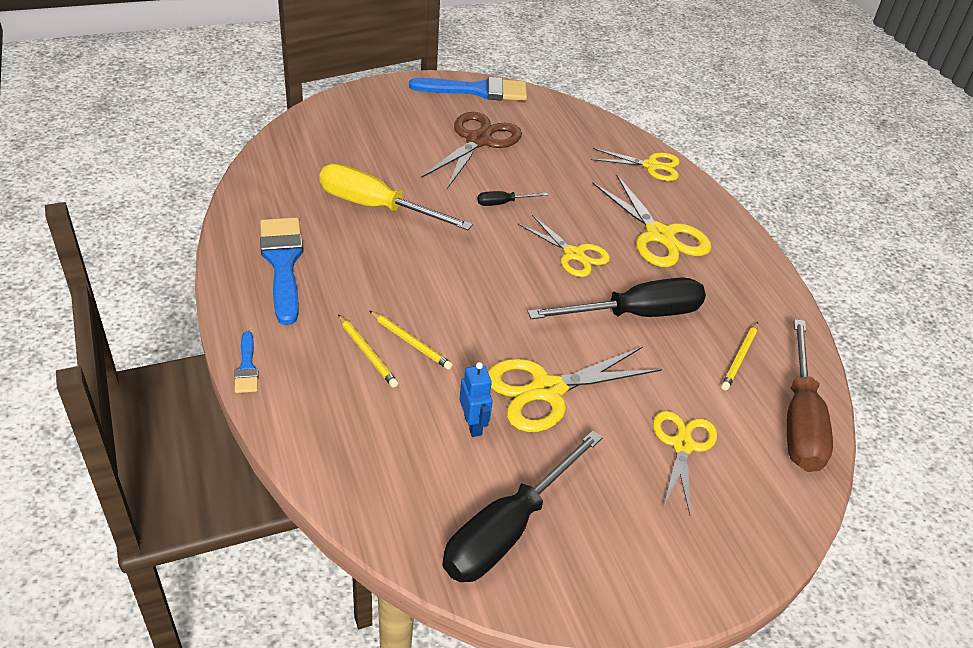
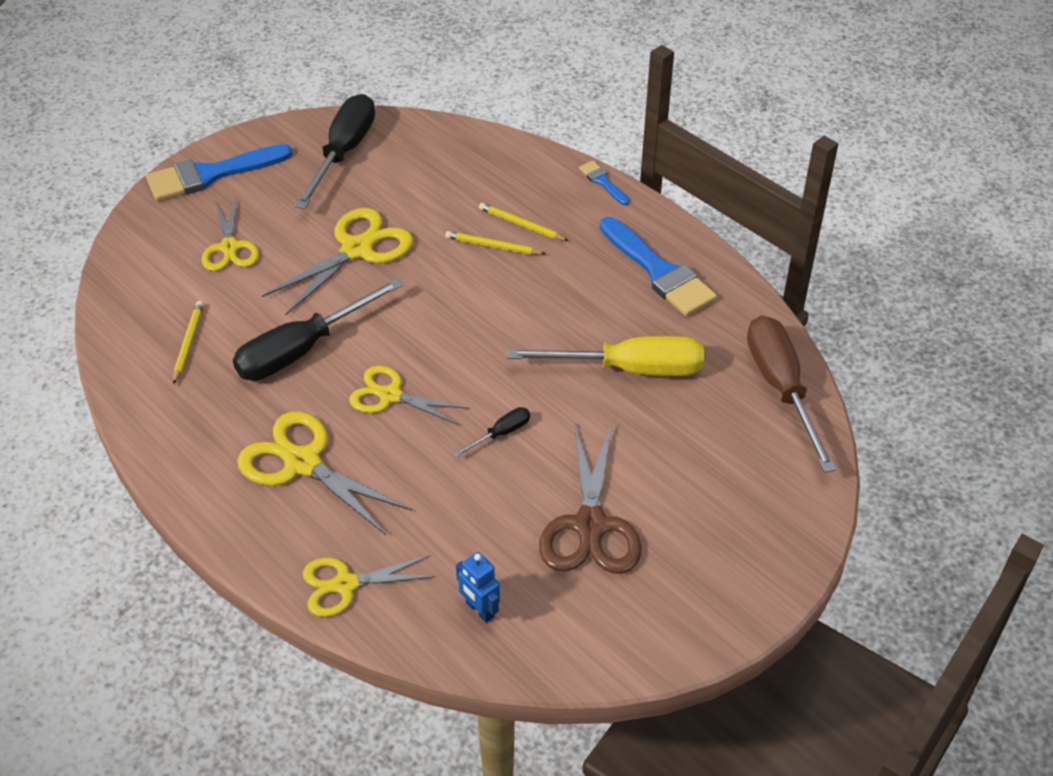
camera: 160 degrees right, 5 degrees up
(473, 425) = (403, 204): blue robot -> blue robot (479, 610)
(477, 90) = (658, 635): blue brush -> blue brush (211, 175)
(800, 419) = (127, 304): brown screwdriver -> brown screwdriver (781, 388)

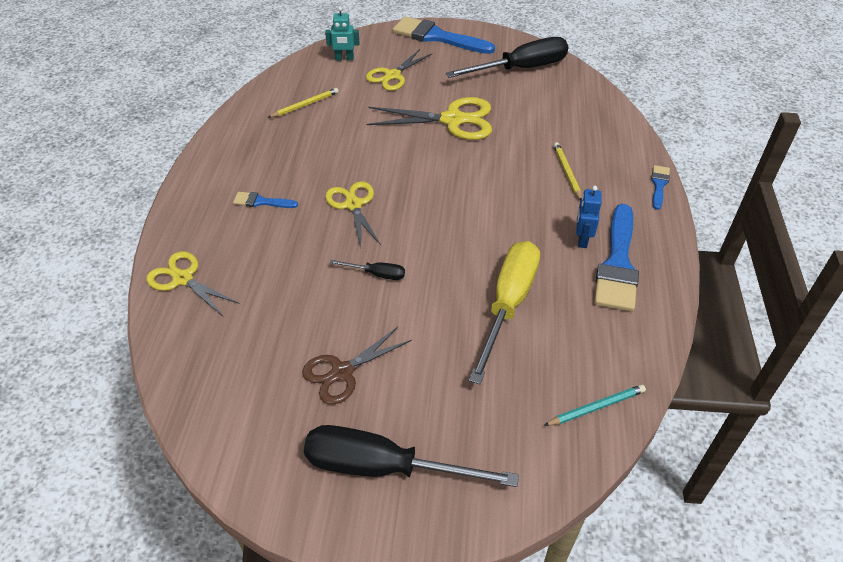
camera: 50 degrees right, 0 degrees up
(149, 266) = (344, 58): none -> turquoise robot
(302, 350) = (348, 148): black screwdriver -> black screwdriver (383, 467)
(302, 463) = (261, 202): yellow scissors -> blue brush
(479, 610) = (215, 357): blue robot -> blue robot (582, 239)
(493, 246) = (531, 171): yellow pencil -> none
(590, 526) = (342, 372): brown scissors -> brown scissors, size x0.66
(629, 369) = (508, 304): yellow screwdriver -> yellow screwdriver turned 120 degrees counterclockwise
(781, 388) = (596, 407): brown screwdriver -> turquoise pencil

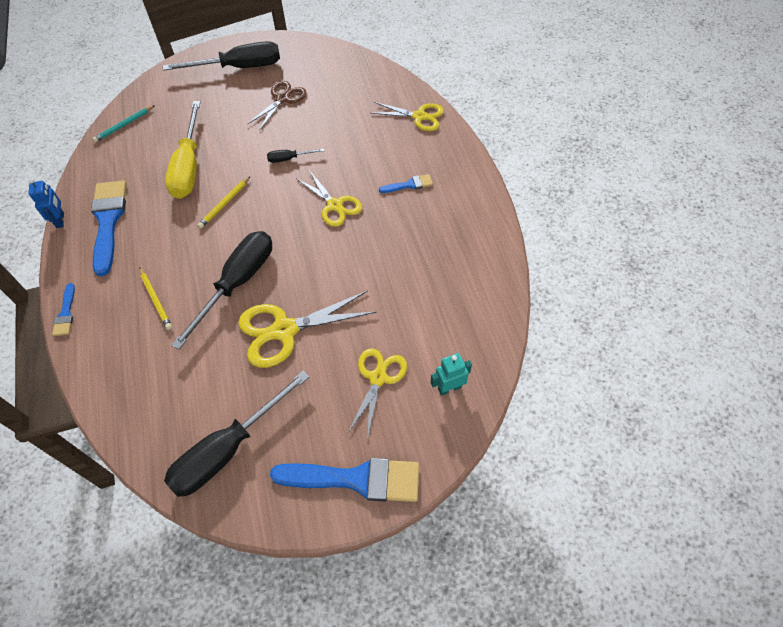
camera: 160 degrees right, 10 degrees up
(305, 105) = (445, 298): yellow pencil -> yellow pencil (224, 204)
(483, 164) = (237, 283): none -> black screwdriver
(582, 239) = (137, 233): blue robot -> blue robot (60, 220)

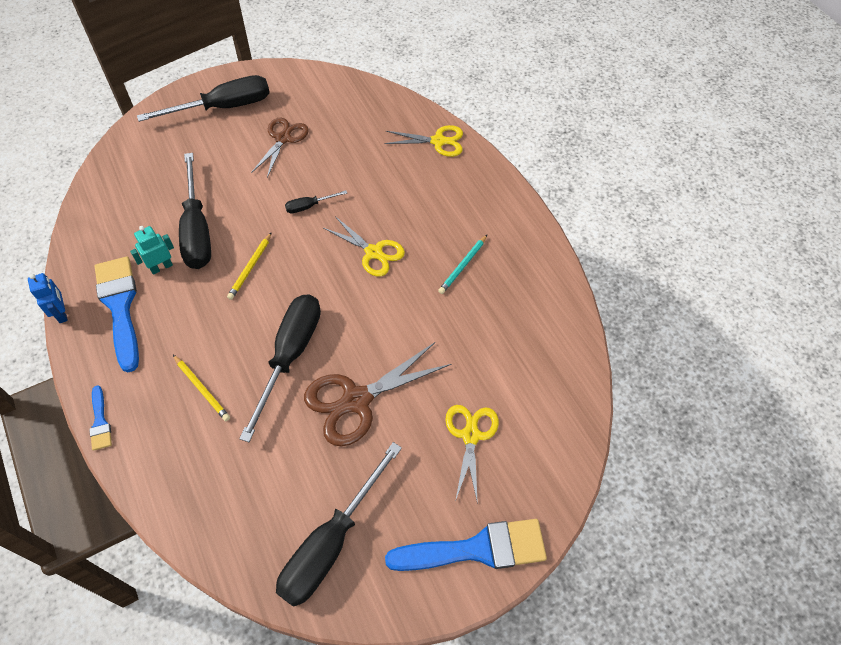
camera: 15 degrees left, 0 degrees up
(124, 125) = (106, 191): turquoise pencil -> turquoise pencil (463, 266)
(189, 167) = (197, 230): yellow screwdriver -> black screwdriver
(284, 330) = (356, 400): yellow scissors -> brown scissors
(409, 185) = (447, 219): blue brush -> none
(449, 388) = (547, 433): turquoise robot -> turquoise robot (161, 267)

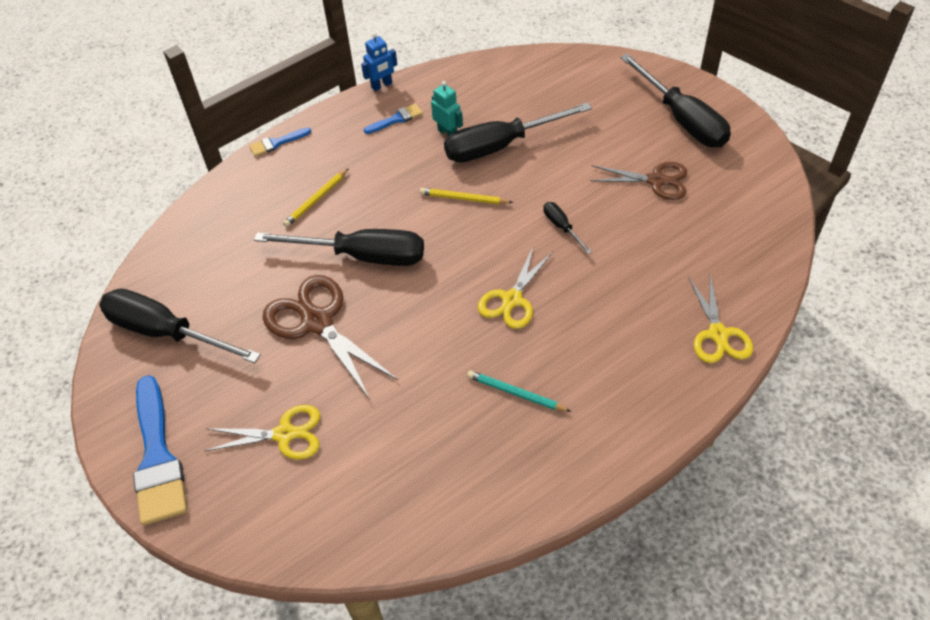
camera: 85 degrees right, 5 degrees down
(120, 306) = (396, 119): blue brush -> blue brush, size x0.48

